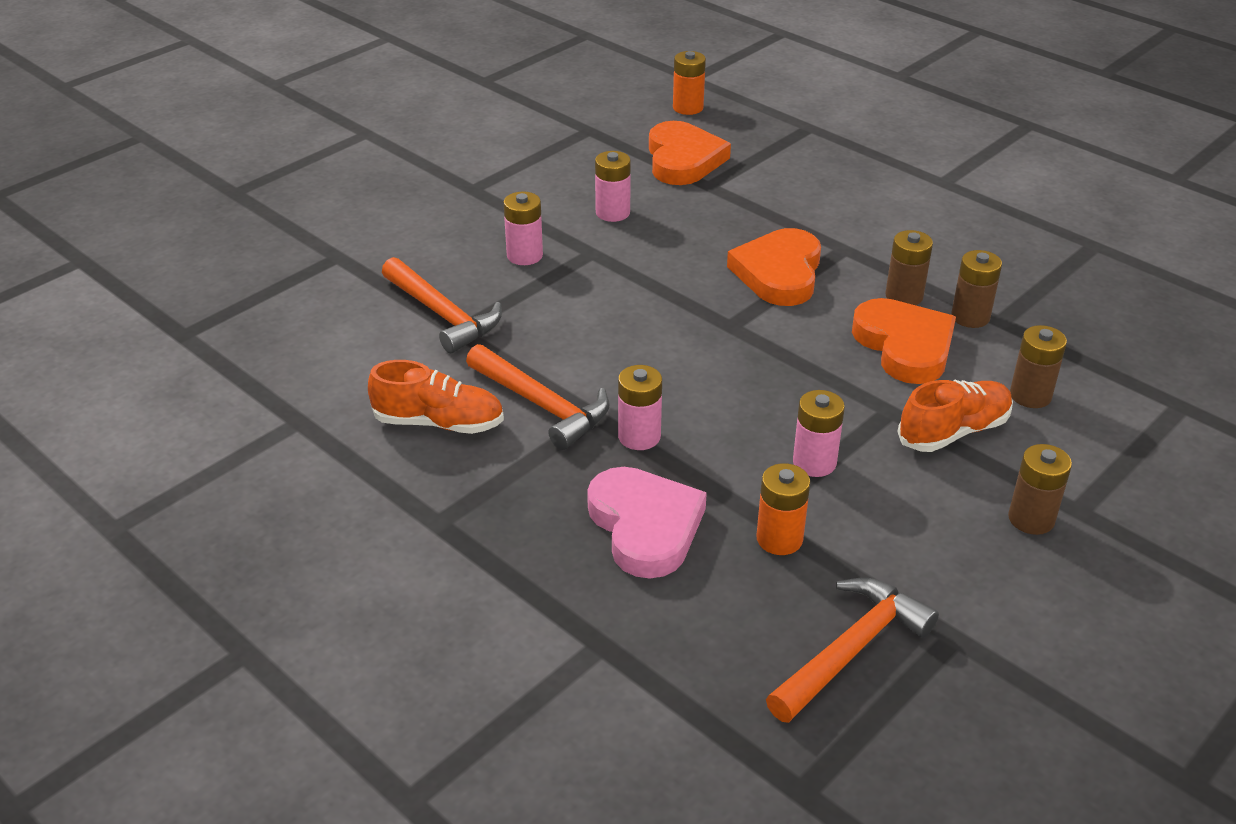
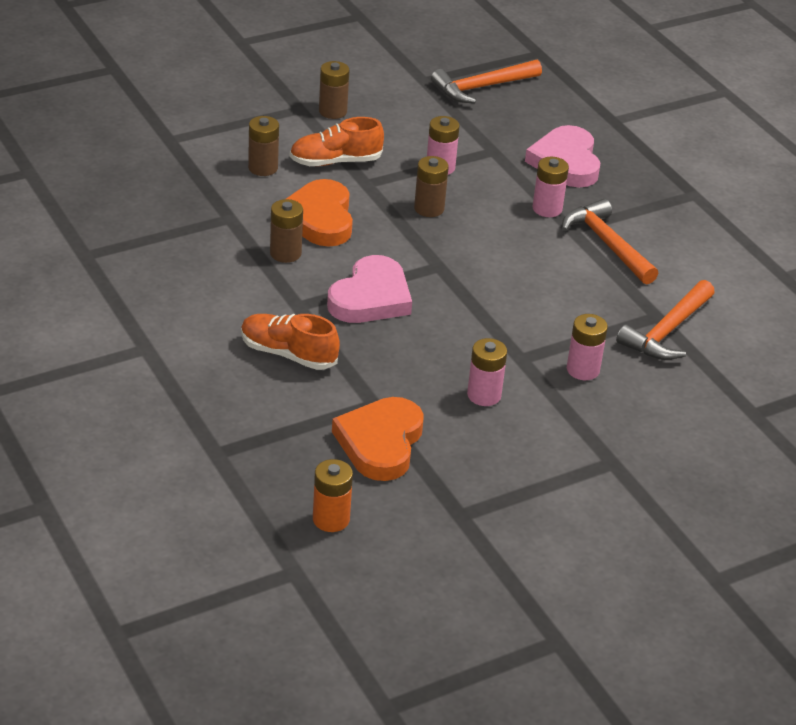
camera: 165 degrees left, 0 degrees up
(439, 422) = (684, 250): orange shoe -> orange shoe (288, 354)
(442, 315) = (667, 331): orange hammer -> orange hammer turned 120 degrees counterclockwise
(779, 273) = (371, 297): orange heart -> pink heart
(779, 539) = (489, 137): orange battery -> none
(970, 317) = (250, 226): brown battery -> brown battery (429, 208)

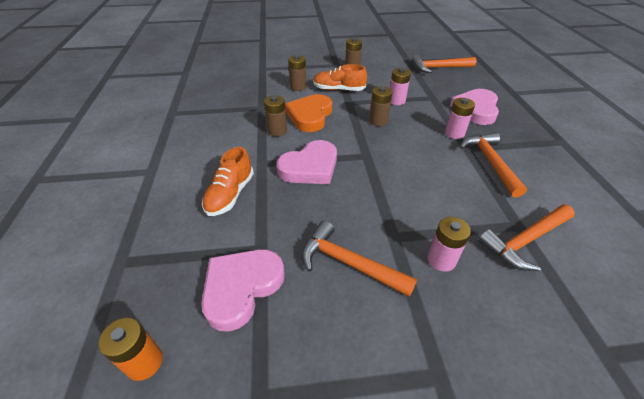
camera: 25 degrees right, 5 degrees up
(288, 354) = (230, 194): orange shoe -> orange shoe turned 120 degrees counterclockwise
(380, 443) = (241, 288): orange heart -> pink heart
(484, 395) = (349, 263): pink battery -> orange hammer

